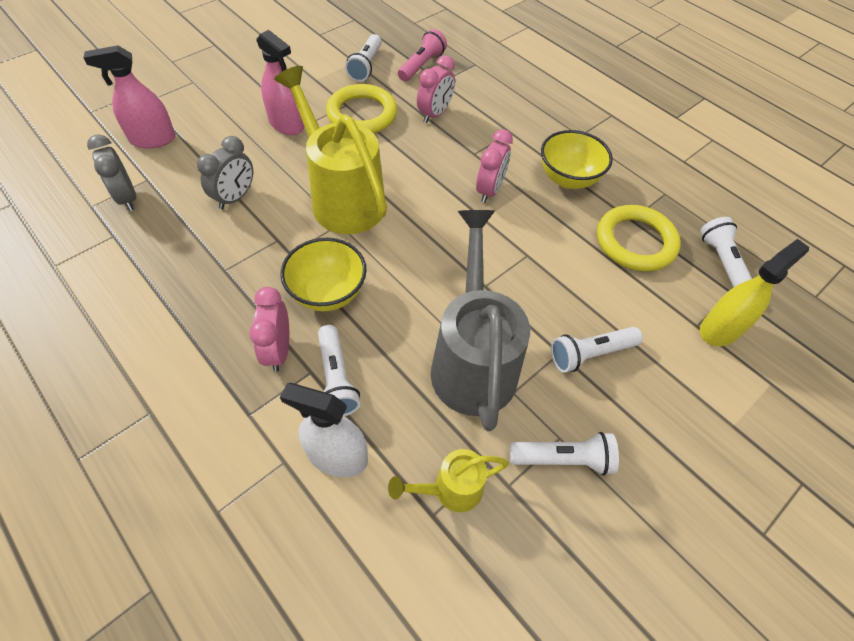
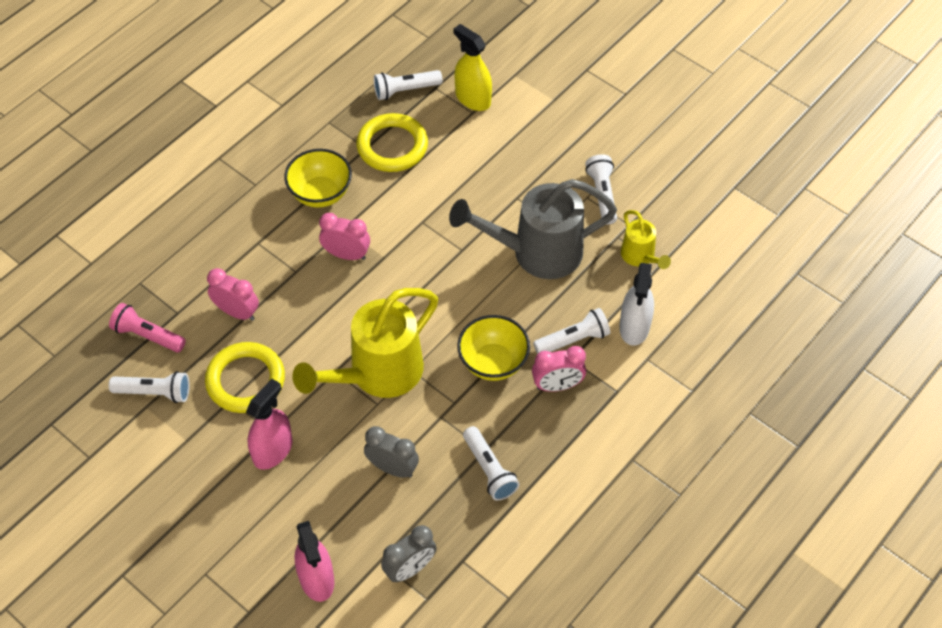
camera: 95 degrees left, 0 degrees up
(590, 354) = (513, 179): white flashlight -> white flashlight (489, 470)

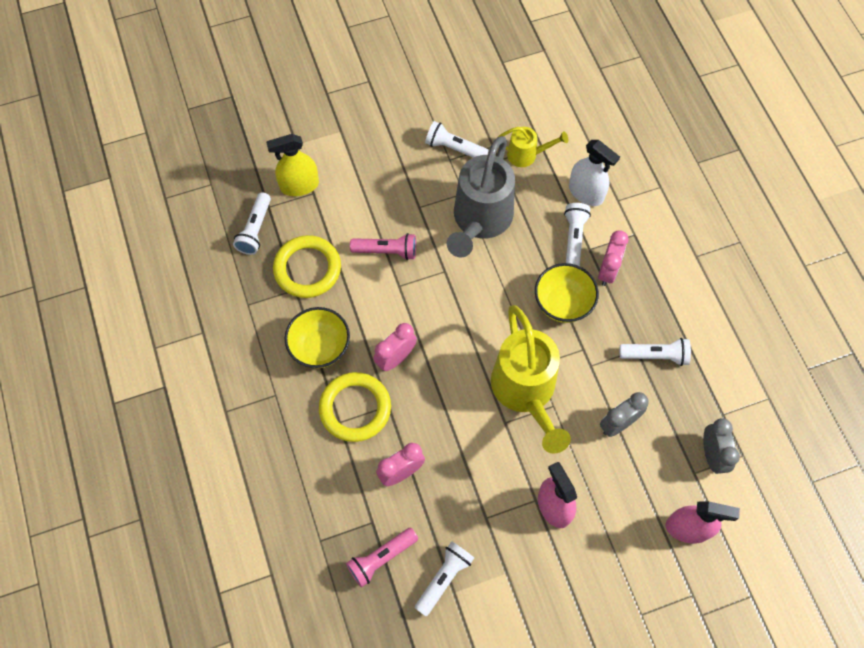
camera: 60 degrees left, 10 degrees up
(245, 380) = (474, 497): yellow ring -> yellow ring (355, 408)
(451, 195) = (386, 251): none -> pink flashlight

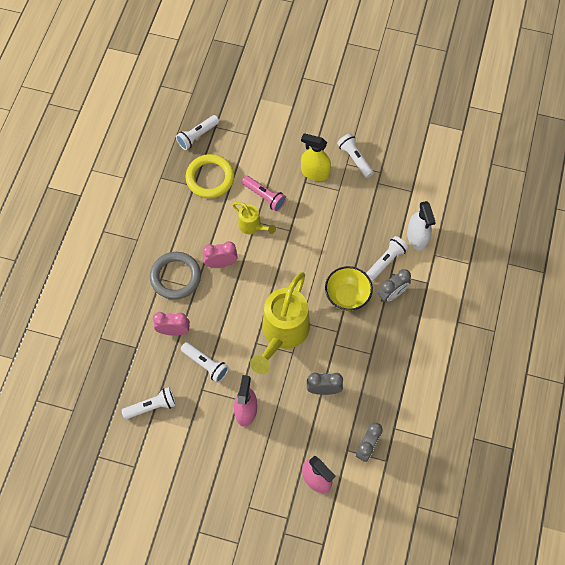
camera: 35 degrees right, 0 degrees up
(299, 185) = (243, 125): yellow spray bottle -> yellow spray bottle (315, 172)
(320, 348) = (182, 229): yellow bowl -> none
(355, 408) = (175, 277): yellow ring -> grey ring
(381, 558) = (126, 371): pink flashlight -> none
(480, 220) = (335, 213): grey watering can -> none
(526, 155) = (397, 190): yellow watering can -> yellow watering can (252, 226)
(608, 271) = (392, 294): pink clock -> grey clock
(655, 355) = (380, 365): white flashlight -> white flashlight (206, 364)

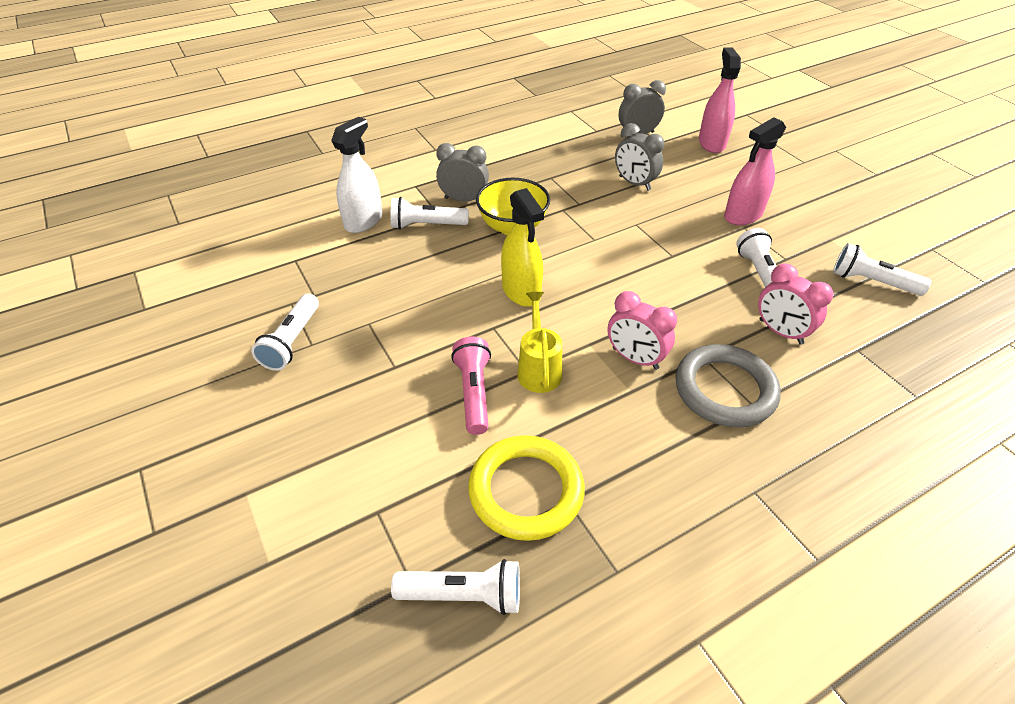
camera: 135 degrees left, 20 degrees down
(282, 333) = (629, 244): yellow watering can -> none
(315, 172) = (364, 367): yellow spray bottle -> yellow spray bottle (521, 291)

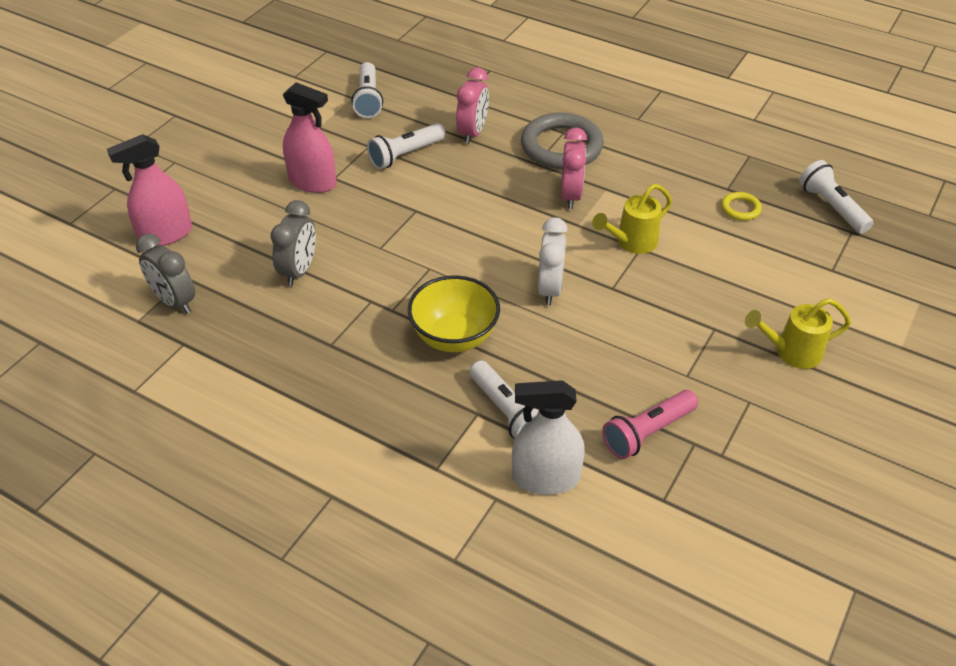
camera: 120 degrees left, 0 degrees up
(292, 341) = (760, 418): white flashlight -> none
(323, 402) = (792, 352): none -> yellow watering can
(464, 200) = (433, 403): grey clock -> none
(474, 393) = (691, 268): pink flashlight -> pink flashlight (648, 432)
(521, 291) = (550, 289): yellow spray bottle -> white clock
(526, 491) = (740, 208): yellow ring -> yellow ring, size x0.45

